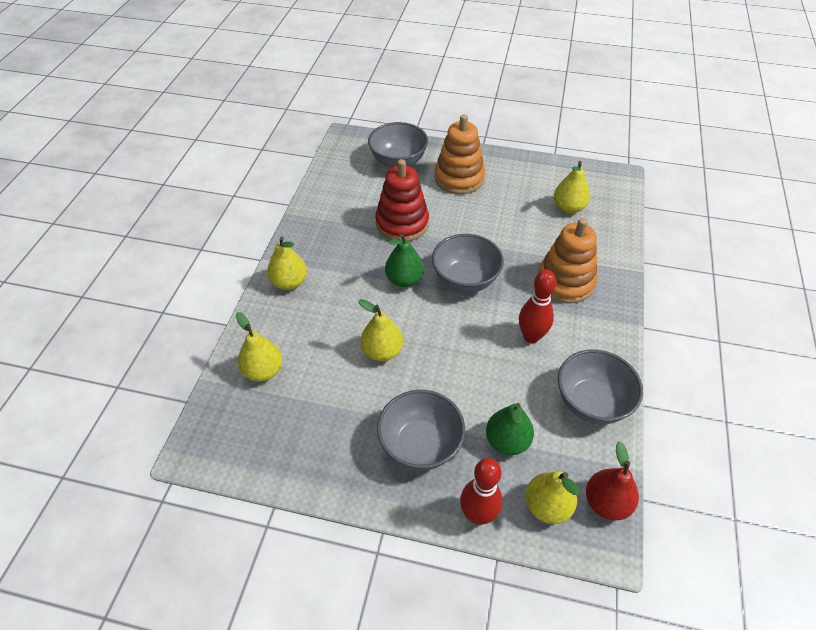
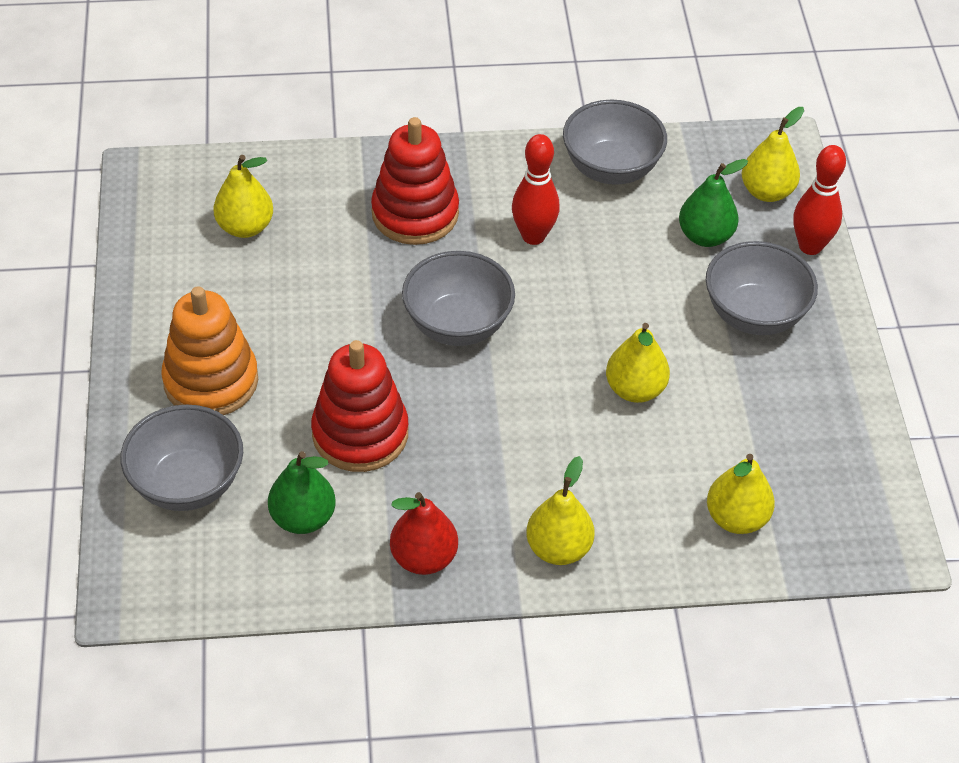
camera: 110 degrees left, 0 degrees up
(404, 280) = (488, 398): green pear -> green pear (303, 518)
(565, 282) = (415, 213): orange stacking toy -> red stacking toy
(606, 503) = (735, 146): red pear -> red pear (424, 558)

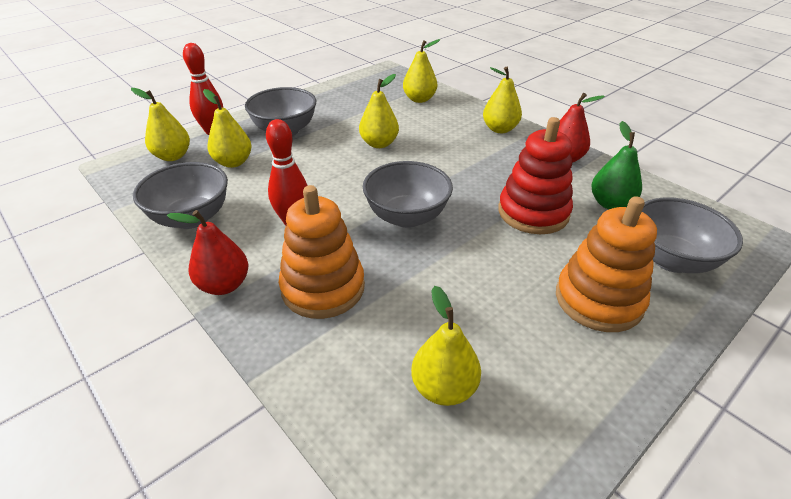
camera: 125 degrees left, 10 degrees down
(415, 213) = (323, 288): red stacking toy -> orange stacking toy
(481, 157) = (224, 285): none -> red pear
(705, 236) = (233, 162): green pear -> yellow pear

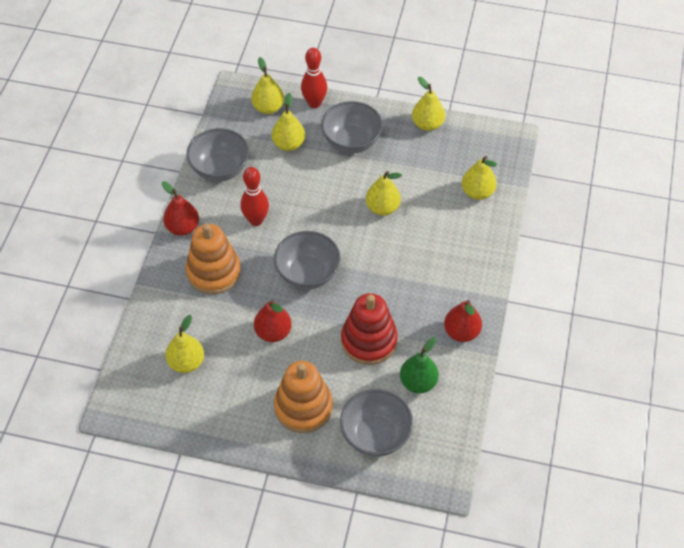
camera: 55 degrees right, 15 degrees up
(463, 276) = (273, 332): none -> red pear
(499, 129) = (473, 271): yellow pear -> yellow pear (427, 124)

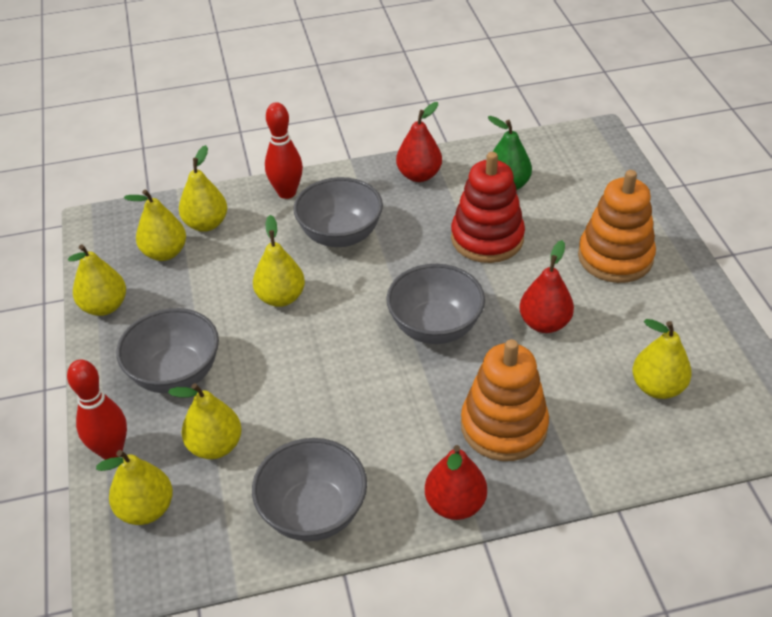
camera: 115 degrees left, 10 degrees down
(256, 220) = (384, 420): red bowling pin -> red bowling pin (287, 193)
(375, 435) = (595, 193): grey bowl -> grey bowl (340, 235)
(460, 164) = (165, 253): none -> yellow pear

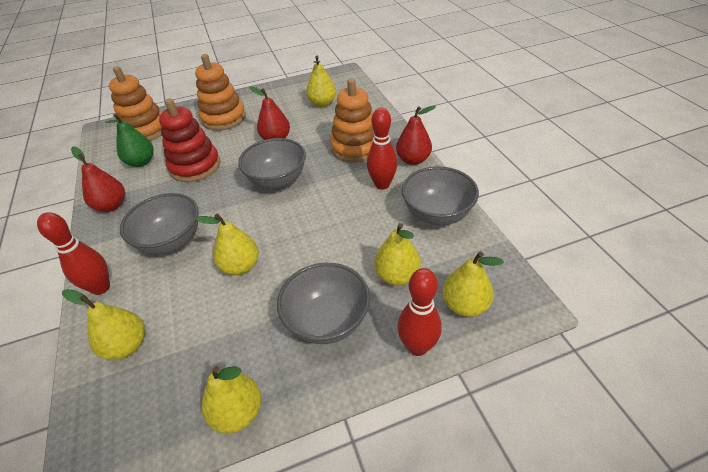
camera: 95 degrees left, 0 degrees up
(165, 253) = (163, 374): yellow pear -> none
(398, 452) = (382, 184): none -> red bowling pin
(588, 176) = (145, 130): none -> orange stacking toy

